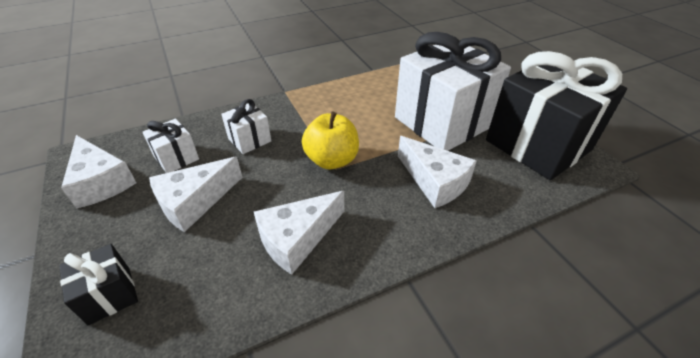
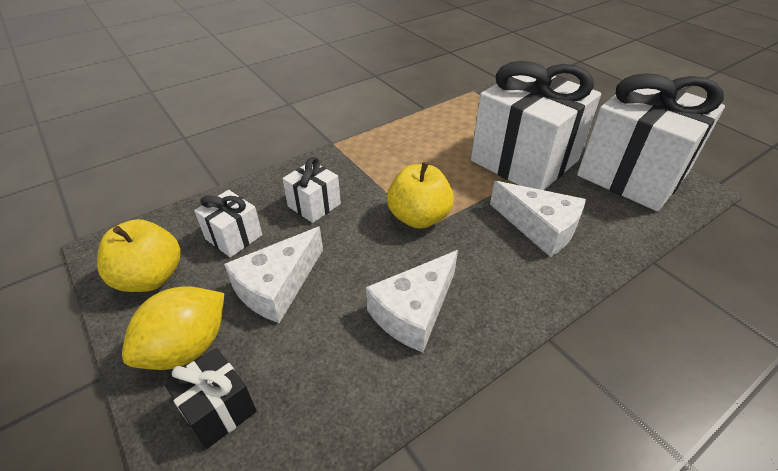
camera: 10 degrees left, 0 degrees up
(101, 182) = (150, 277): white cheese -> yellow apple
(106, 241) = (187, 347): none -> yellow lemon
(538, 145) = (632, 174): black gift -> white gift

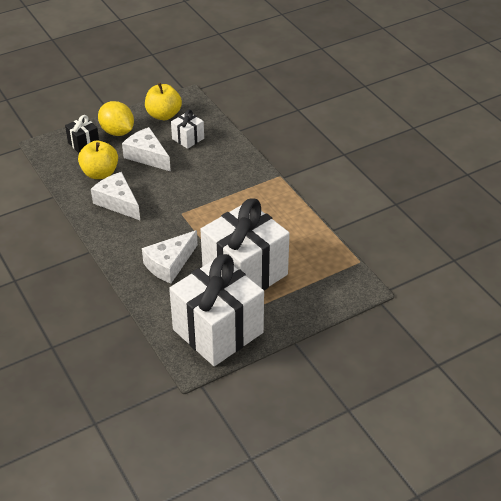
camera: 95 degrees right, 0 degrees up
(314, 205) = (210, 167): white gift -> none
(418, 217) = (190, 211): yellow apple -> yellow apple (100, 173)

